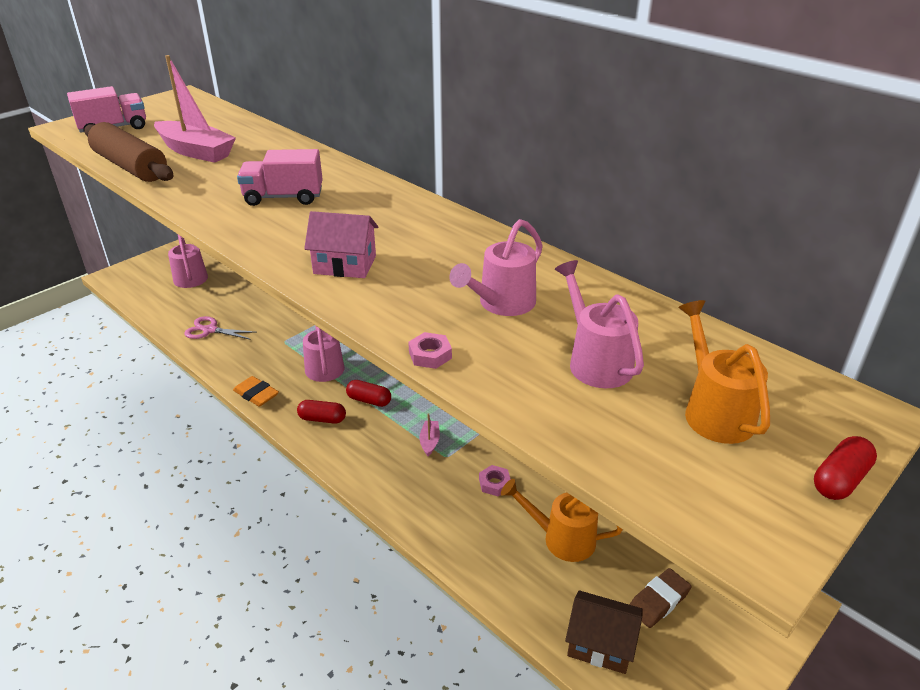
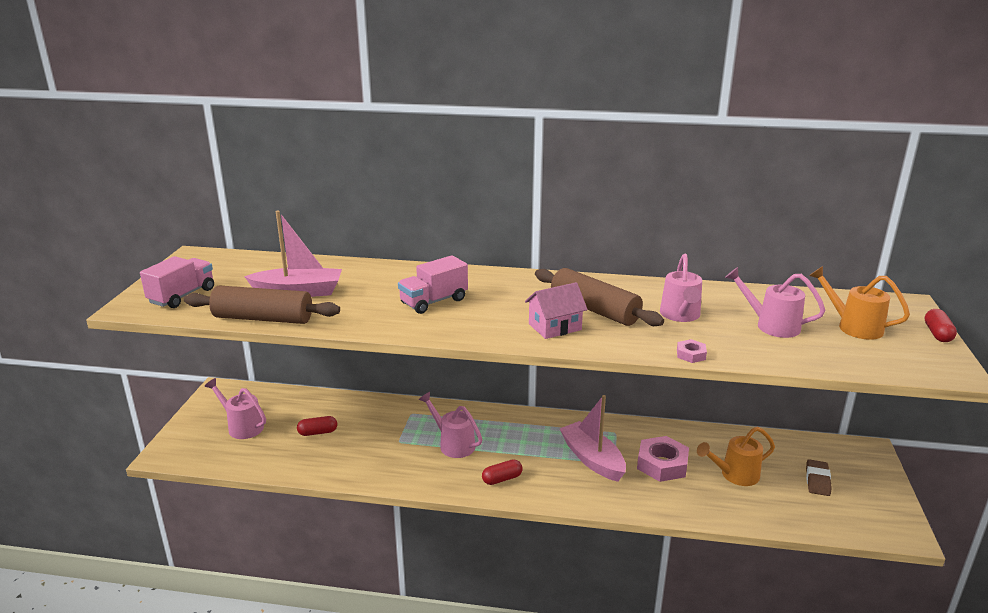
camera: 35 degrees left, 10 degrees down
(210, 330) = (323, 459): pink scissors -> none
(256, 394) = (429, 486): orange eraser -> none
(369, 400) = (518, 453): red capsule -> red capsule (318, 432)
(418, 261) = (594, 309): none -> brown rolling pin
(429, 441) = (592, 459): pink boat -> pink boat, size x2.35
(494, 483) = (662, 464): pink nut -> pink nut, size x2.09
(600, 644) = (818, 516): brown house -> none

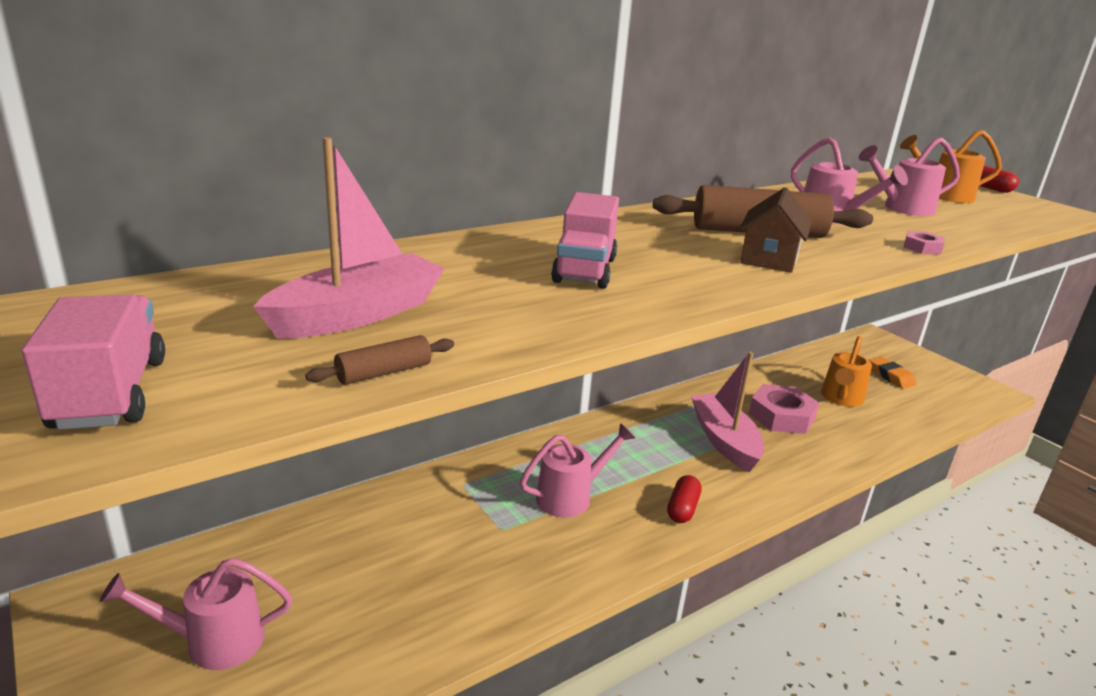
camera: 45 degrees left, 0 degrees up
(263, 318) = (384, 372): brown rolling pin -> brown rolling pin, size x0.44
(318, 432) = (367, 578): red capsule -> none
(453, 444) = (571, 497): pink watering can -> pink watering can turned 150 degrees clockwise
(555, 327) = (769, 258): pink house -> brown house
(592, 459) = (724, 441): pink boat -> pink boat turned 60 degrees clockwise
(817, 480) = (890, 376): brown eraser -> orange eraser

